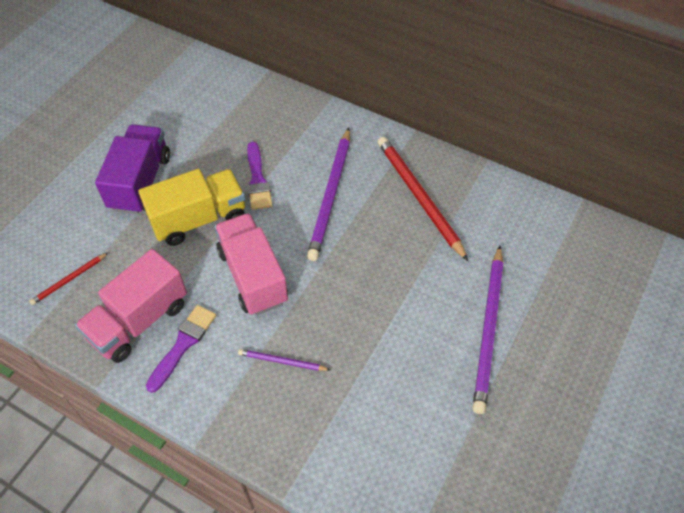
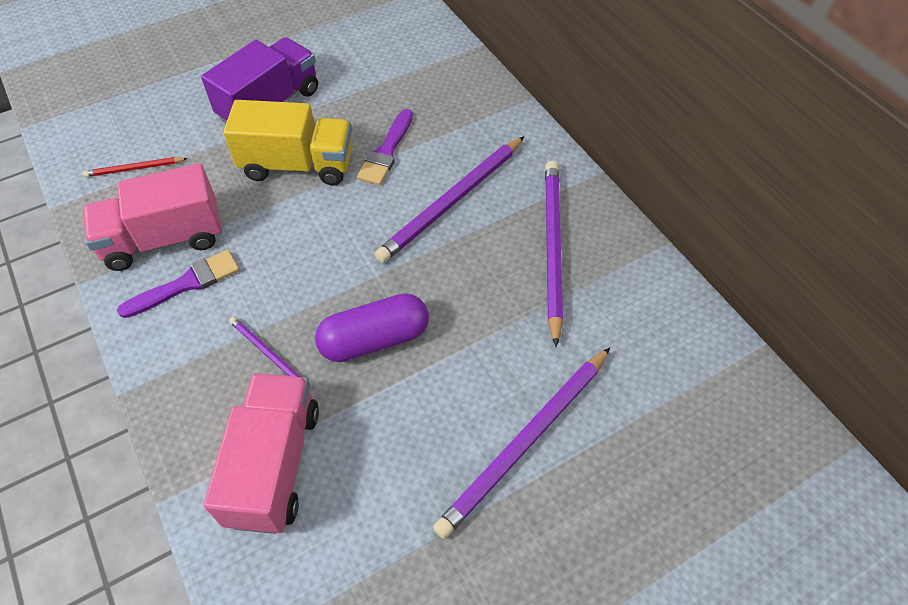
camera: 30 degrees right, 0 degrees up
(253, 276) = (307, 248): pink truck -> pink truck (274, 464)
(348, 315) = (374, 340): none -> purple capsule
(419, 197) = (552, 247): red pencil -> purple pencil

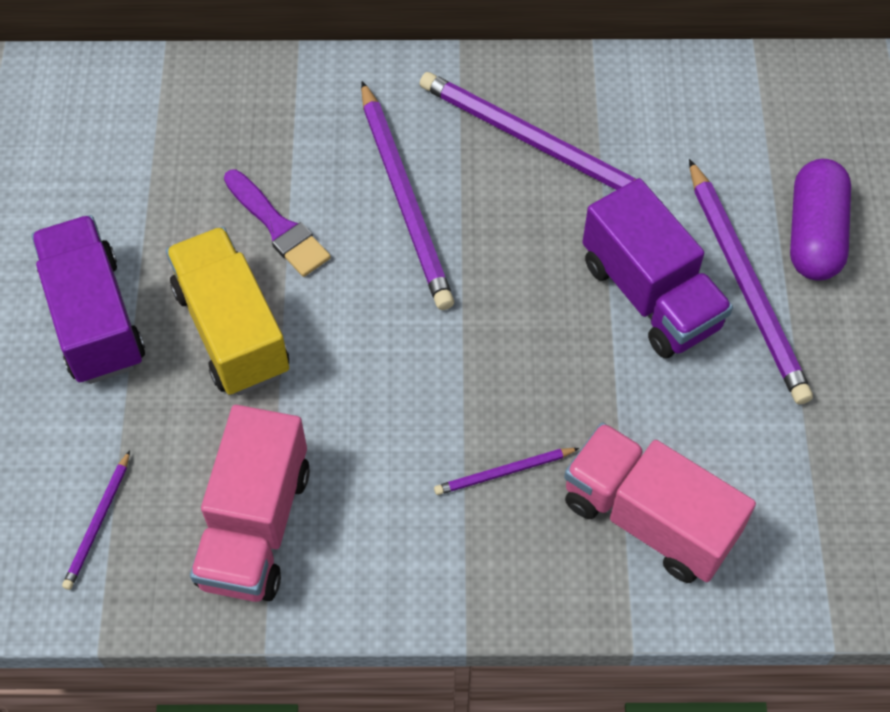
camera: 60 degrees left, 5 degrees up
(134, 169) = (98, 523): red pencil -> purple pencil
(186, 284) = (346, 524): purple brush -> none
(298, 165) = (232, 330): yellow truck -> yellow truck turned 60 degrees counterclockwise
(374, 340) = (549, 361): purple capsule -> purple capsule (814, 234)
(472, 378) = (650, 295): none -> purple truck

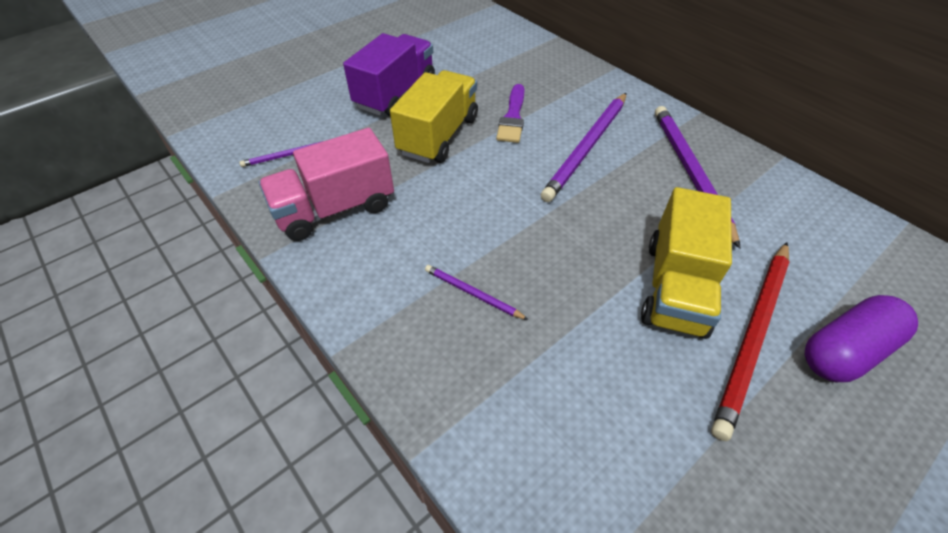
camera: 50 degrees right, 10 degrees down
(649, 518) = (521, 397): pink truck -> none
(650, 295) = (675, 287): purple truck -> yellow truck
(746, 285) = (752, 335): purple pencil -> red pencil

